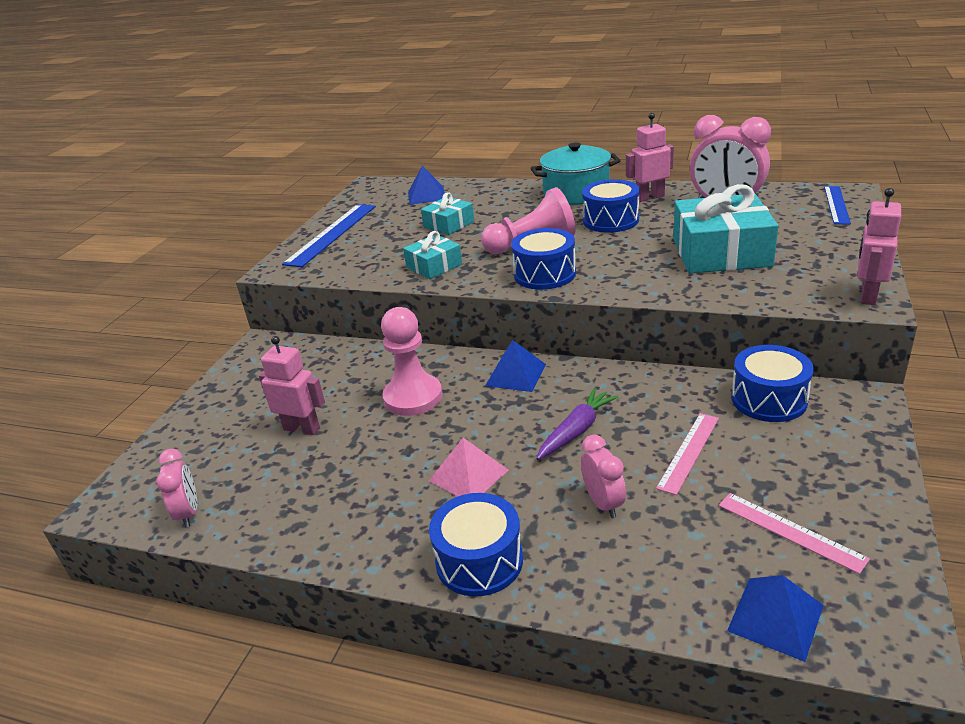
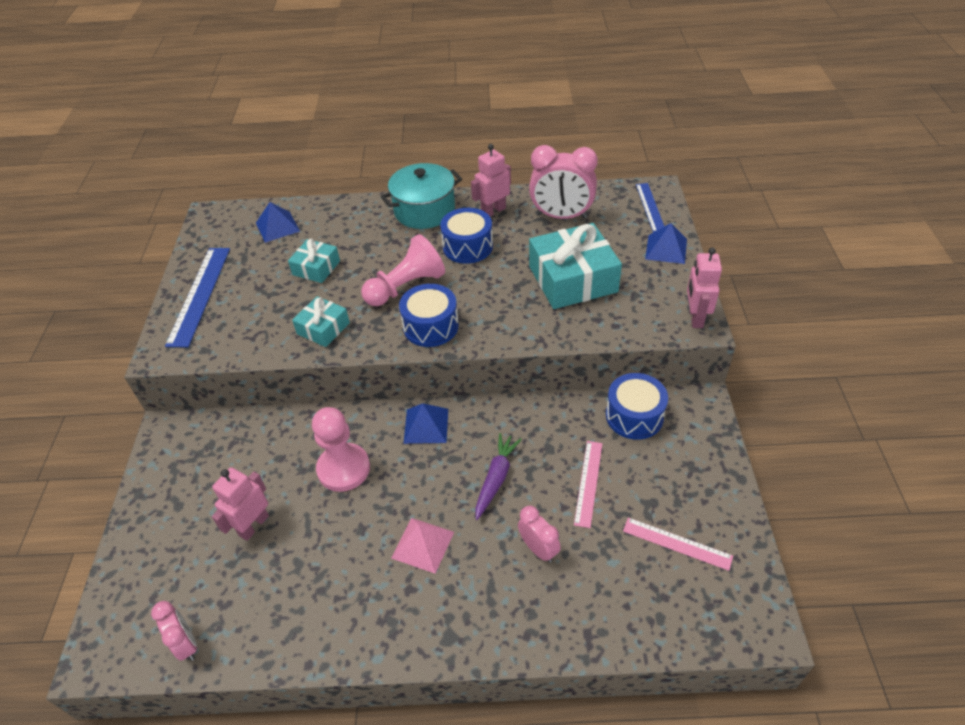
camera: 20 degrees left, 15 degrees up
(302, 428) = (253, 525): pink robot -> pink robot turned 60 degrees counterclockwise
(479, 561) = (460, 628): blue drum -> none
(775, 617) = (683, 623): blue pyramid -> blue pyramid (666, 249)

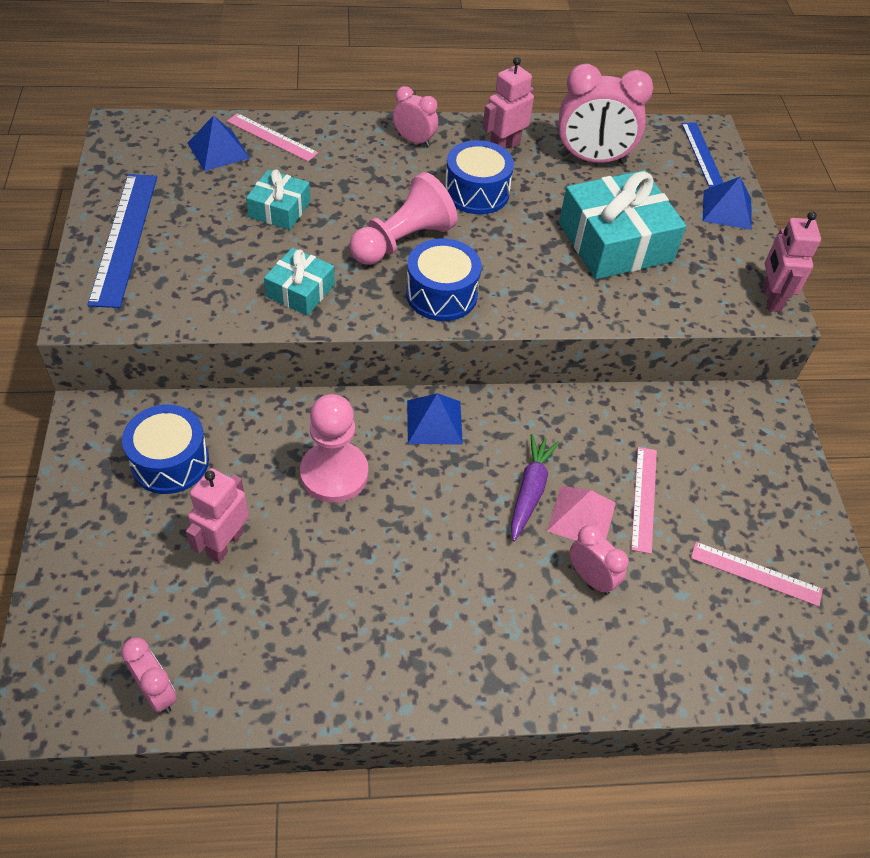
camera: 10 degrees left, 5 degrees up
(318, 215) = (271, 137): none -> pink ruler
(422, 545) = (447, 571): pink pyramid -> pink pyramid (581, 516)
(424, 211) = (414, 141): turquoise pot -> pink clock
(634, 416) = (692, 418): blue drum -> blue drum (170, 461)

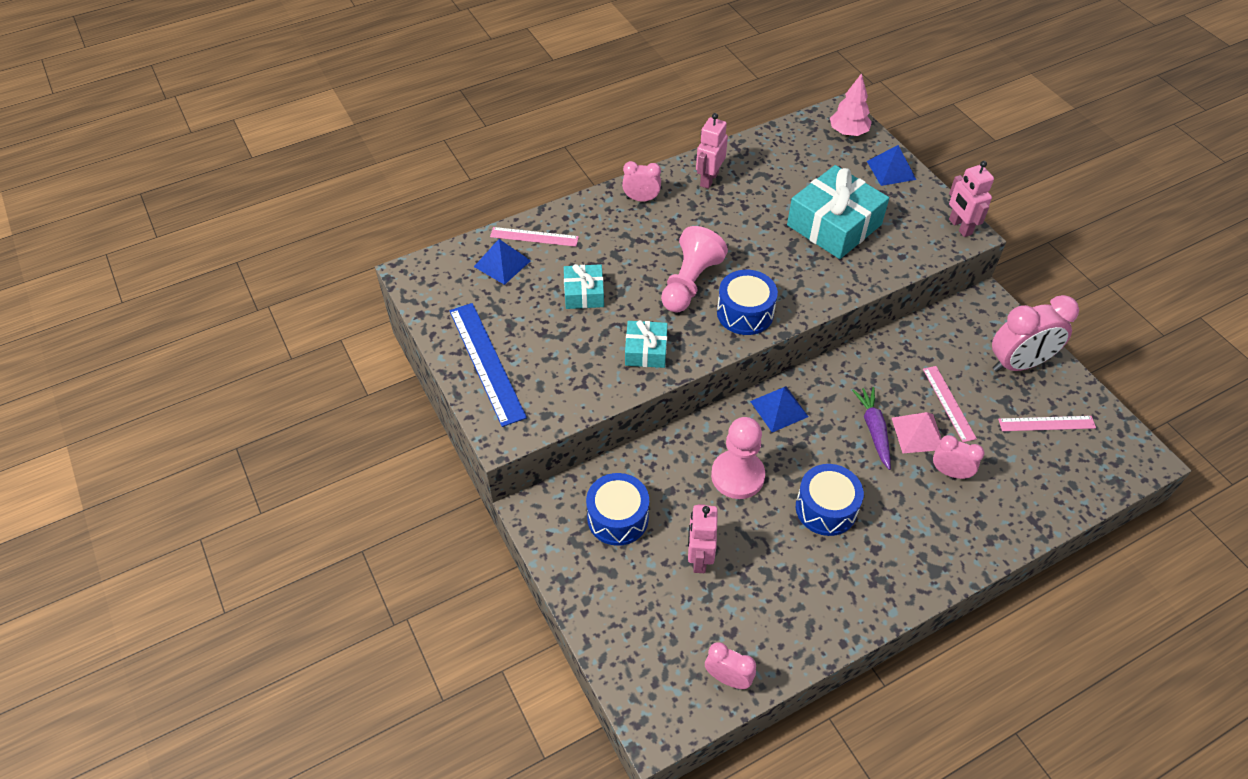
camera: 20 degrees left, 0 degrees up
(476, 192) = (714, 223): blue drum -> blue drum (826, 508)
(592, 159) = (776, 165): pink clock -> pink clock (1018, 364)
(702, 154) = (848, 132): blue ruler -> pink tree

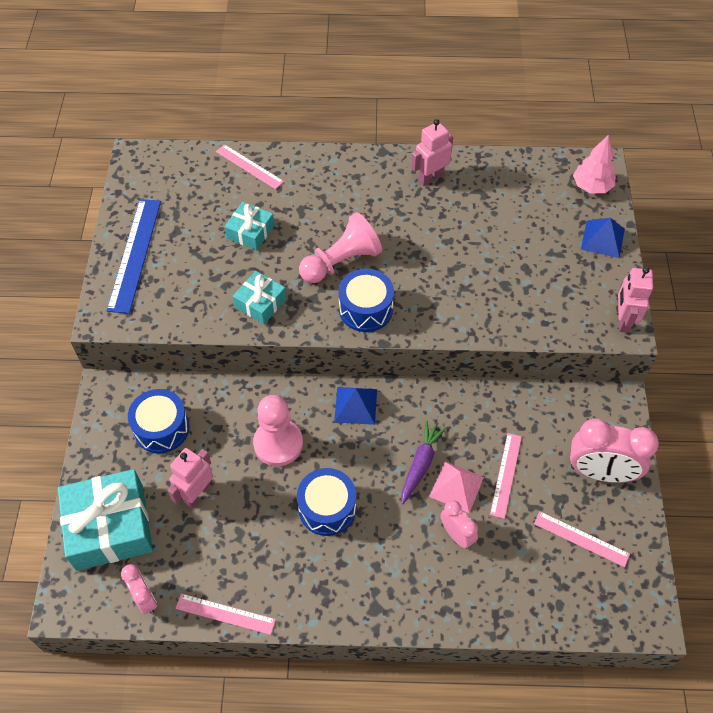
camera: 30 degrees right, 5 degrees up
(502, 263) = (208, 178): blue pyramid -> none
(641, 199) = (359, 171): pink clock -> none
(812, 649) = (225, 614): none -> pink ruler
(834, 225) = (507, 266): turquoise gift -> turquoise gift (110, 527)

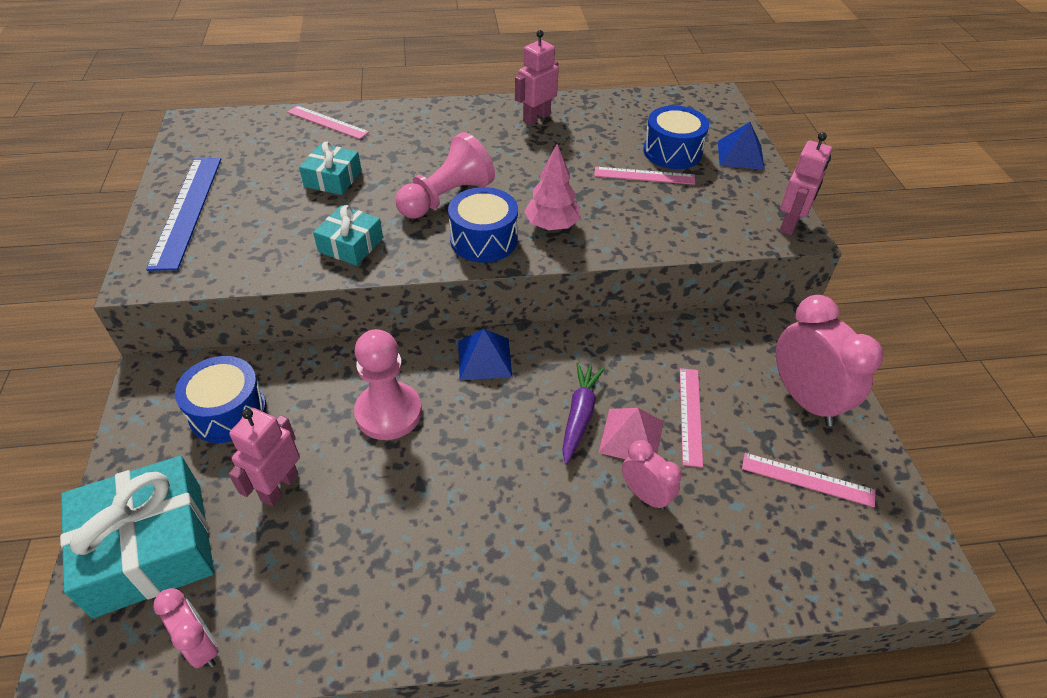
camera: 10 degrees left, 10 degrees down
(225, 614) = (329, 651): pink ruler -> pink ruler (644, 176)
(327, 508) = (464, 484): blue drum -> blue drum (672, 152)
(591, 186) = (713, 113): pink tree -> pink tree (552, 226)
(600, 472) = (805, 399): pink clock -> pink clock turned 120 degrees counterclockwise
(623, 320) = (790, 224): pink robot -> pink robot turned 150 degrees counterclockwise

